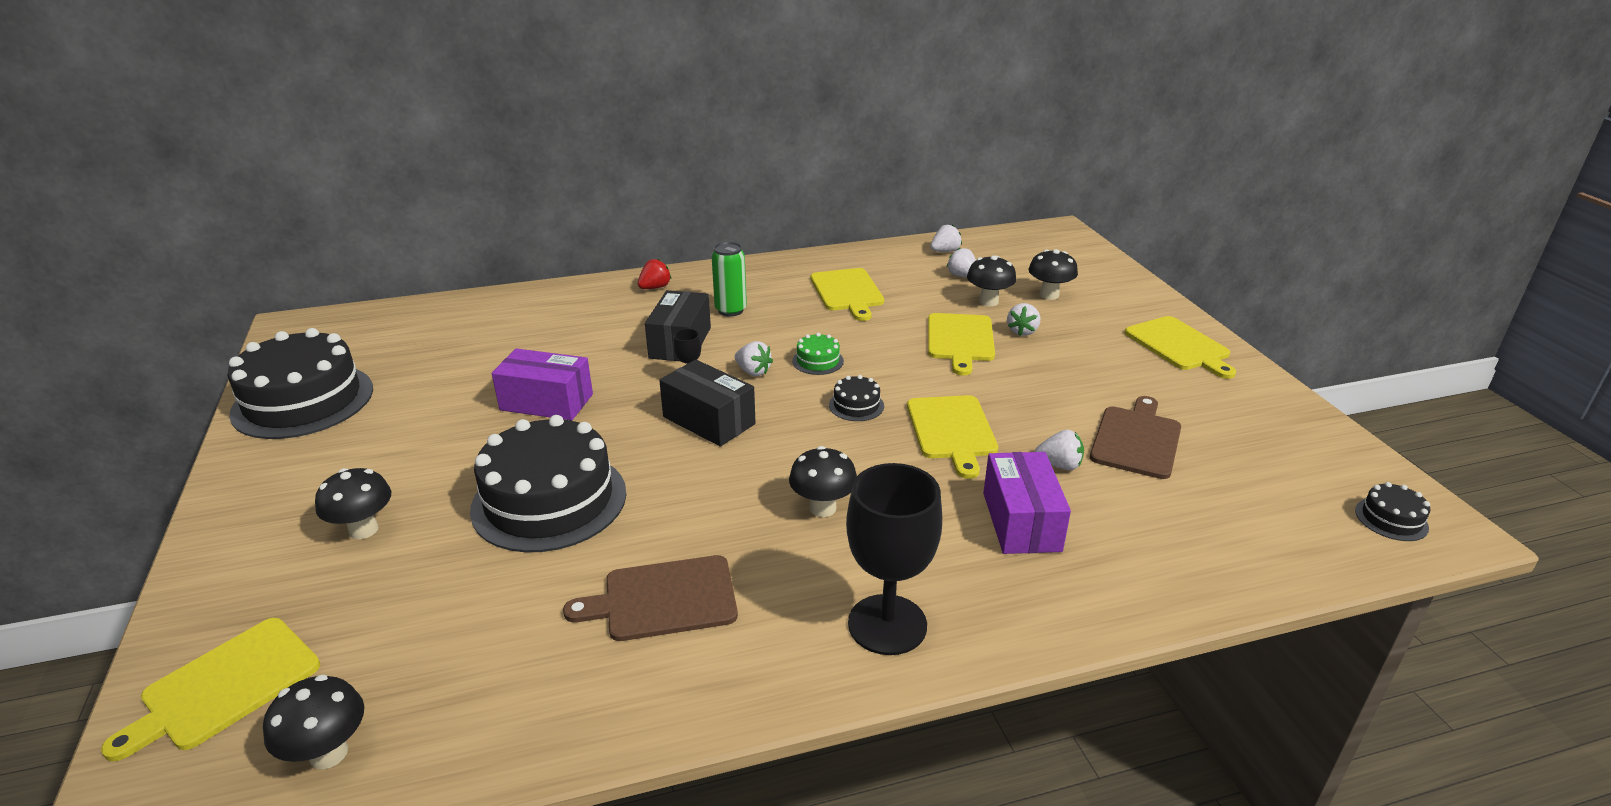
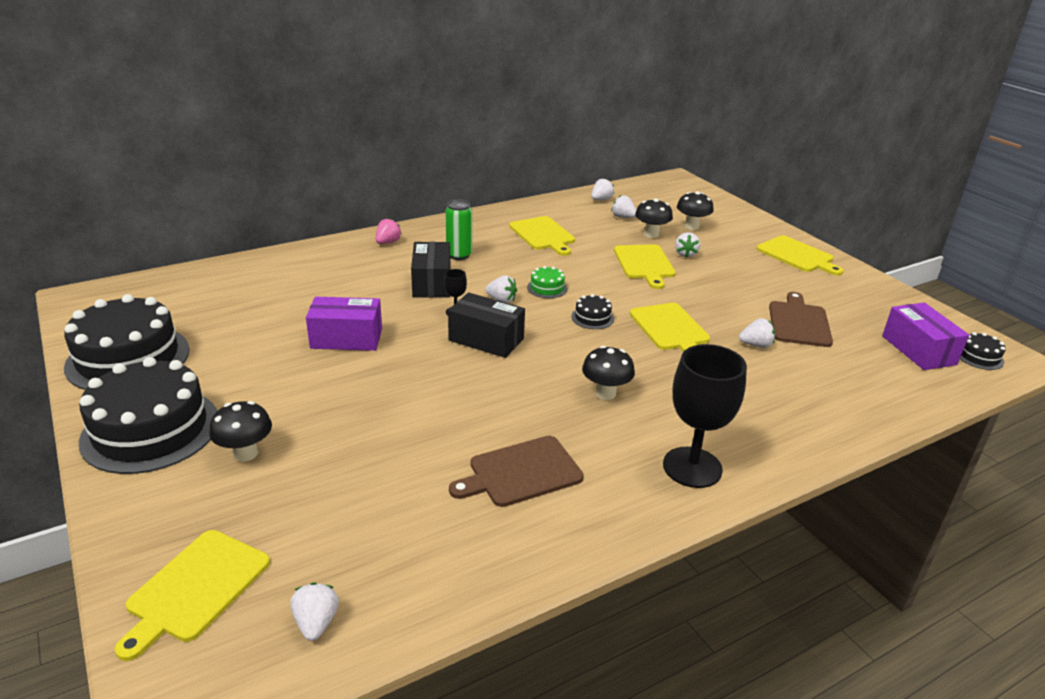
camera: 15 degrees left, 0 degrees up
(328, 753) = (316, 623): black mushroom -> white strawberry
(549, 500) = (391, 412): black cake -> black cake (151, 430)
(655, 287) = (388, 242): red strawberry -> pink strawberry
(1021, 521) = (749, 386): purple box -> purple box (918, 350)

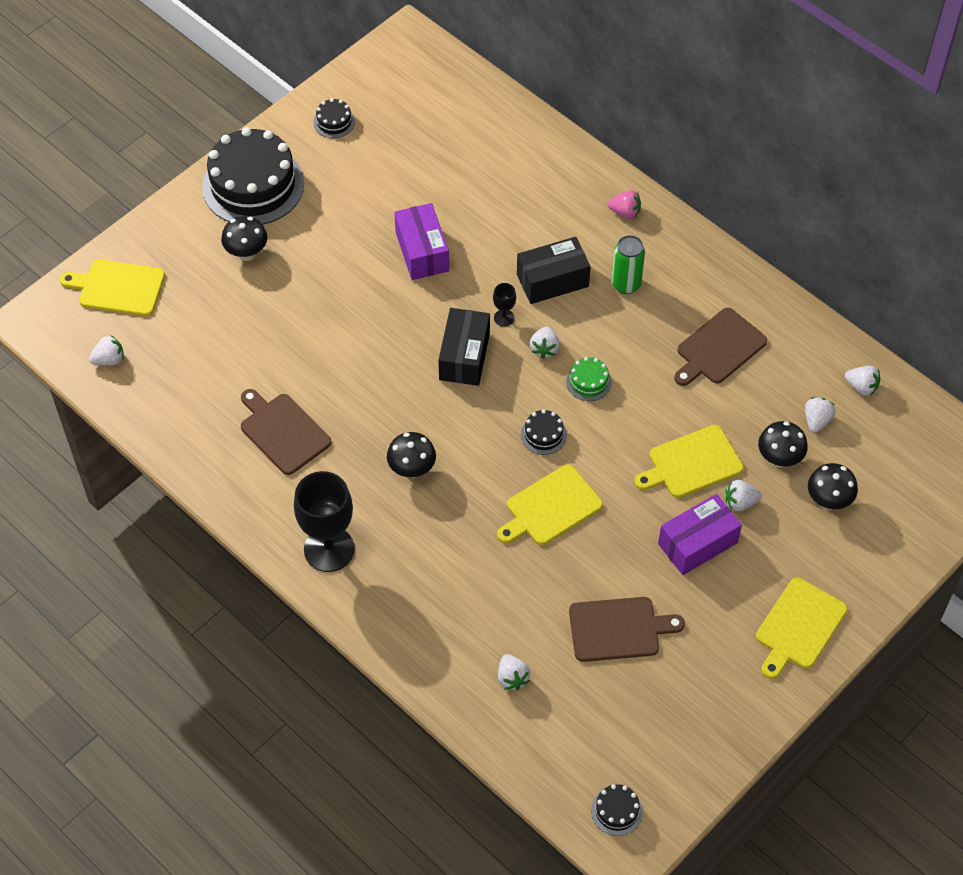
camera: 75 degrees right, 25 degrees up
(128, 358) = (334, 122): black cake -> black cake, size x0.42
(543, 235) = (719, 348): yellow cutting board -> brown cutting board
(756, 345) = (550, 588): white strawberry -> white strawberry (512, 678)
(918, 350) = (606, 749): purple box -> purple box (697, 543)

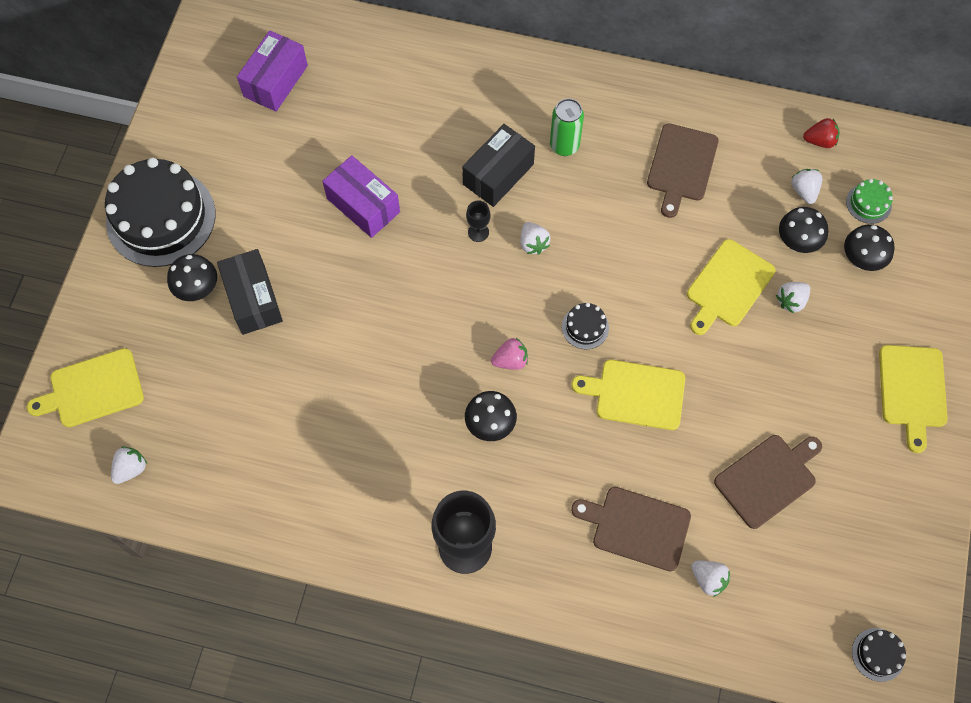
camera: 30 degrees left, 10 degrees up
(283, 431) = (347, 452): brown cutting board -> brown cutting board (637, 527)
(334, 122) = (199, 117): black cake -> none
(464, 356) = (467, 288): black box -> black box (253, 299)
(551, 507) = (636, 394): yellow cutting board -> yellow cutting board turned 75 degrees clockwise
(589, 382) = (592, 255): green cake -> green cake (868, 203)
(625, 212) = (520, 78): pink strawberry -> pink strawberry (510, 360)
(697, 543) = (781, 359): purple box -> purple box (275, 81)
(861, 387) = (820, 141): white strawberry -> red strawberry

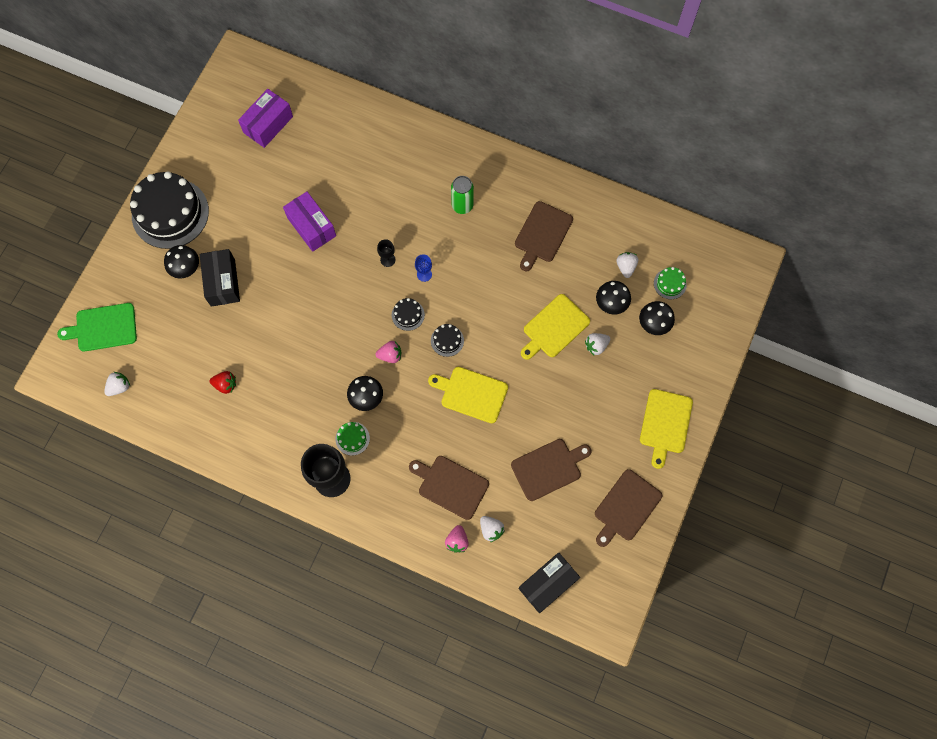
camera: 10 degrees right, 5 degrees up
(92, 389) = (103, 327): yellow cutting board -> green cutting board
(482, 484) = (352, 438): none -> green cake
(498, 174) = (411, 219): black box -> black box (547, 584)
(533, 244) = (424, 274): white strawberry -> blue goblet
(664, 604) = (457, 541): none -> pink strawberry
(820, 141) = (646, 231): red strawberry -> red strawberry (225, 384)
(878, 654) = (593, 600): black cake -> black cake (408, 315)
(889, 514) = (626, 507): none -> brown cutting board

